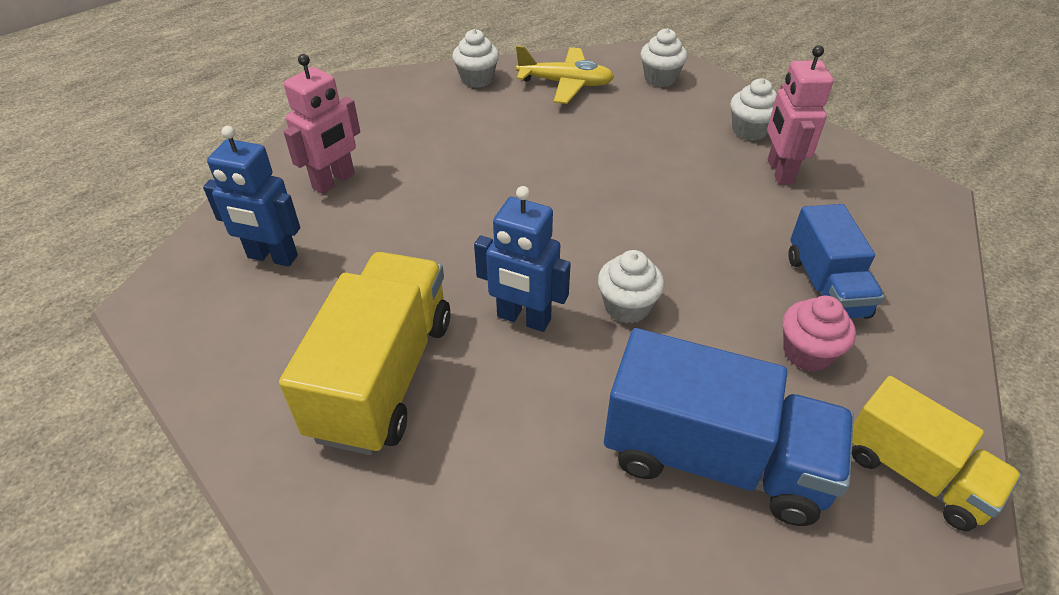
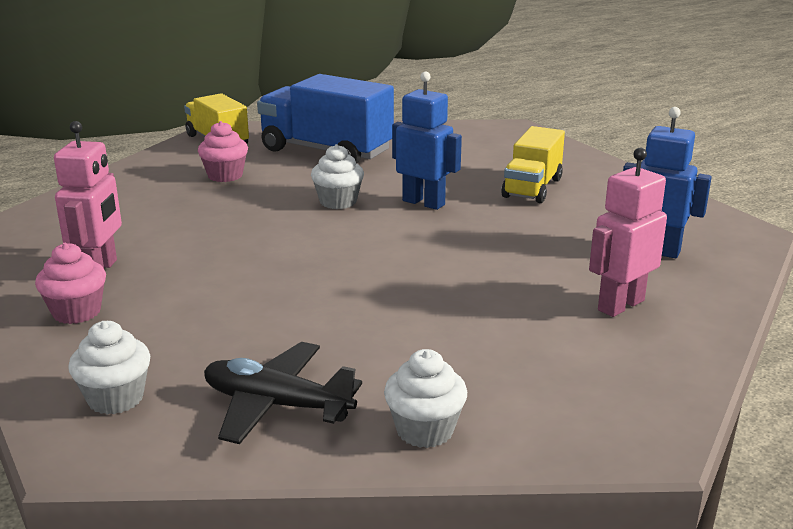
camera: 170 degrees left, 20 degrees down
(384, 376) = (532, 188): yellow truck -> yellow truck, size x0.64
(565, 84) = (276, 405): yellow plane -> black plane
(749, 130) = (77, 312): white cupcake -> pink cupcake
(825, 286) = (169, 199): blue truck -> none

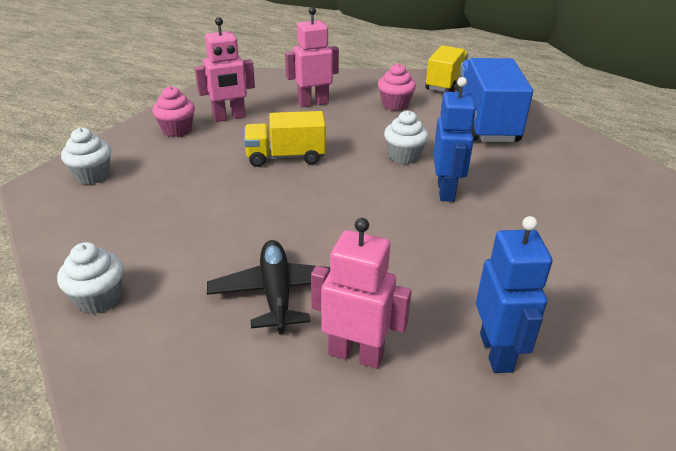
camera: 60 degrees right, 10 degrees up
(148, 213) = (313, 103): none -> pink robot
(276, 405) = (107, 229): black plane -> black plane (276, 293)
(532, 188) = (546, 236): yellow truck -> yellow truck (285, 157)

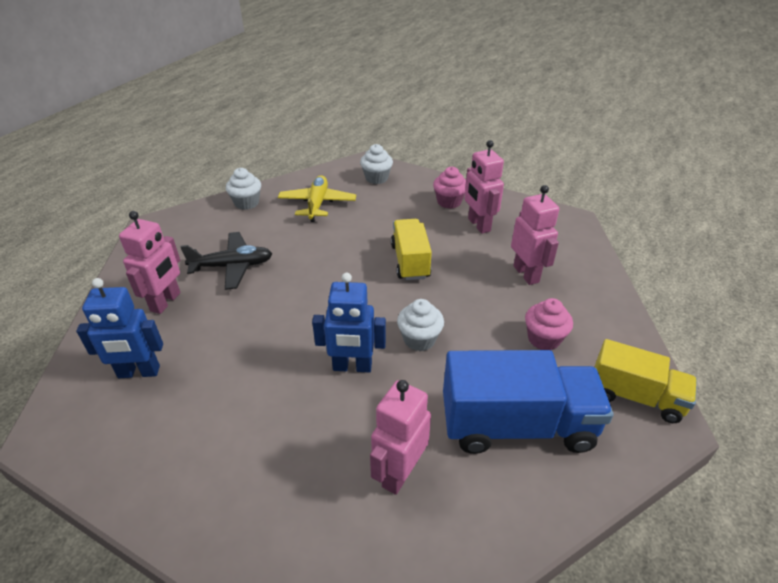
camera: 90 degrees right, 5 degrees up
(137, 224) = (317, 204): none -> yellow plane
(548, 169) = (399, 473): none -> pink robot

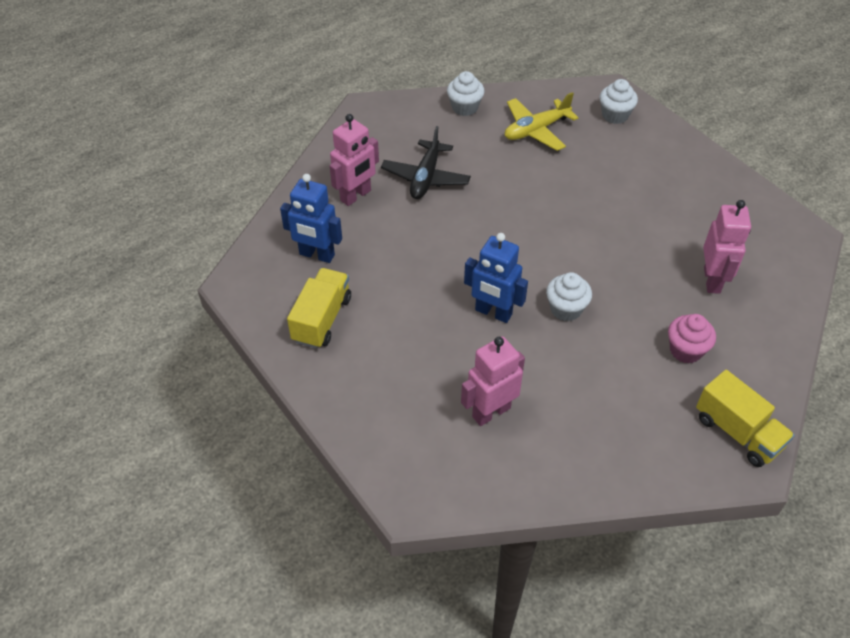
camera: 25 degrees right, 10 degrees up
(232, 266) = (425, 178): black plane -> black plane turned 90 degrees clockwise
(317, 204) = (536, 130): yellow plane -> yellow plane turned 150 degrees counterclockwise
(410, 261) = (599, 227): yellow truck -> yellow truck (322, 319)
(449, 202) = (679, 170): pink cupcake -> none
(478, 225) = (696, 208): pink robot -> none
(517, 425) = (610, 414): blue truck -> none

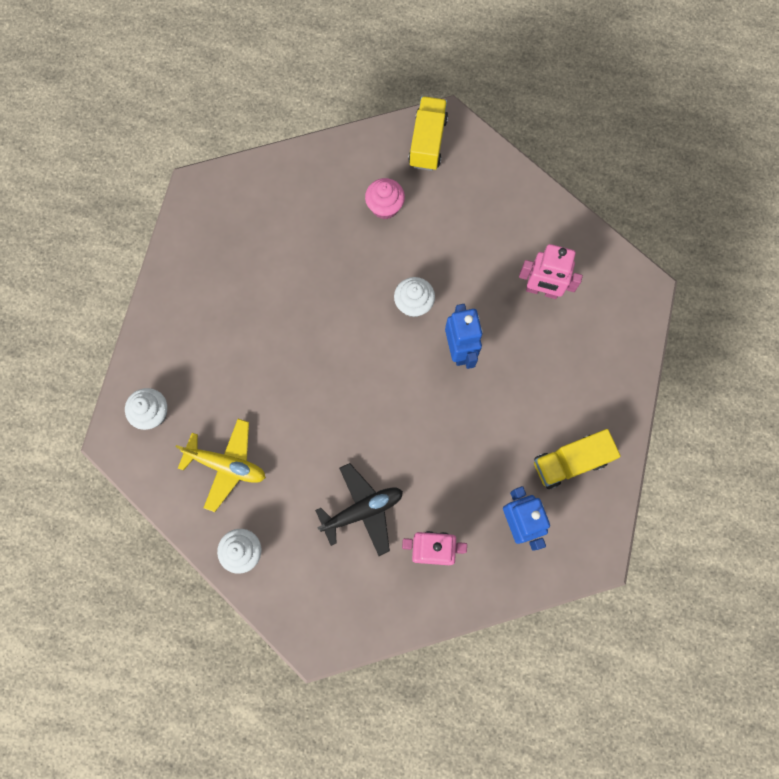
camera: 130 degrees left, 25 degrees up
(712, 280) = (301, 226): pink robot -> none

